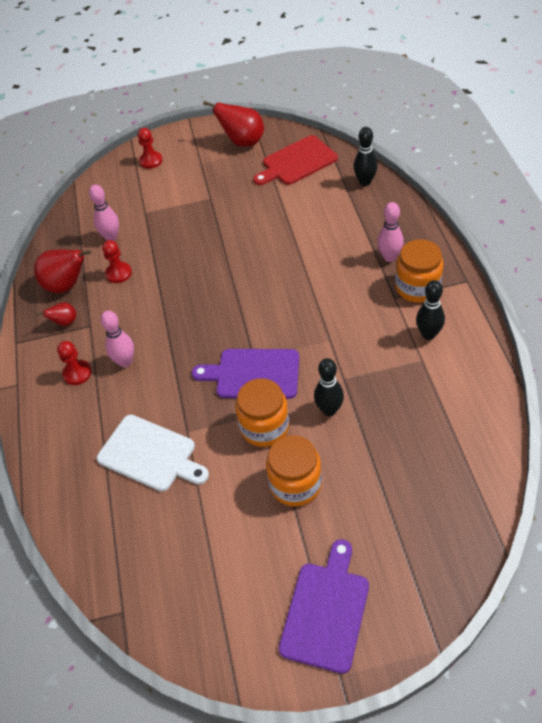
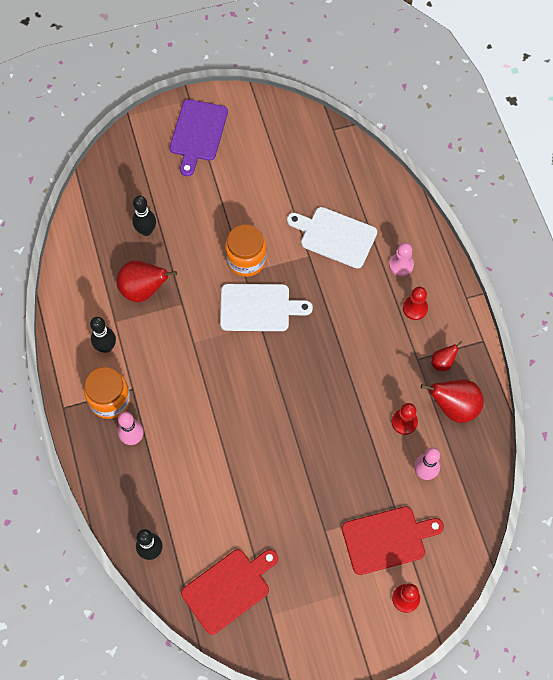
camera: 170 degrees right, 15 degrees up
(79, 419) = (401, 265): none -> pink pawn
(125, 362) = (374, 320): pink bowling pin -> none
(157, 194) = (387, 539): none -> red cutting board
(243, 142) = (296, 630): red pear -> red pear (143, 290)
(253, 374) = (259, 307): purple cutting board -> white cutting board
(295, 484) = (220, 215): orange jar -> none
(329, 410) = (194, 275): black bowling pin -> black bowling pin (146, 231)

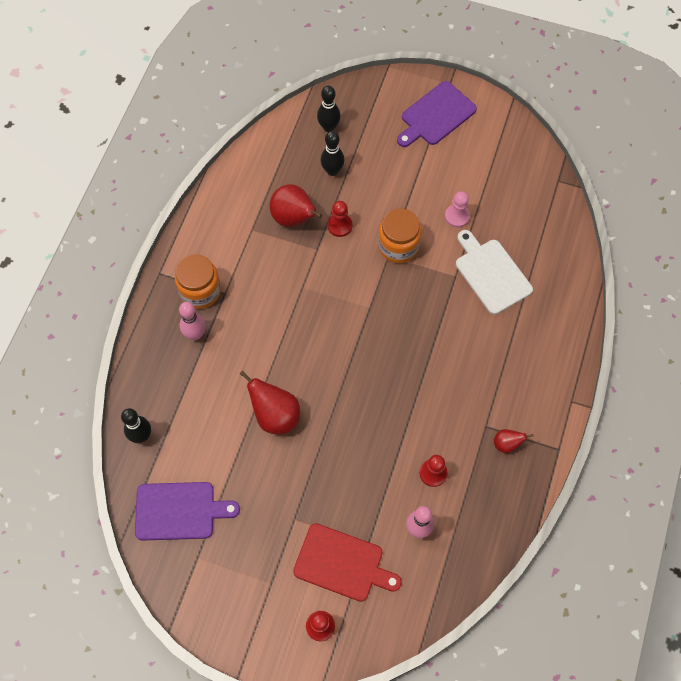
camera: 35 degrees right, 0 degrees up
(106, 347) = (229, 246): black bowling pin -> black bowling pin (328, 127)
(228, 588) = (179, 511): red cutting board -> purple cutting board
(259, 307) = (379, 293): white cutting board -> none
(401, 265) = (532, 335): pink pawn -> pink pawn (457, 216)
(415, 308) = (517, 380): red pawn -> red pawn (339, 225)
(454, 407) = (488, 490): red pear -> red pear (275, 415)

